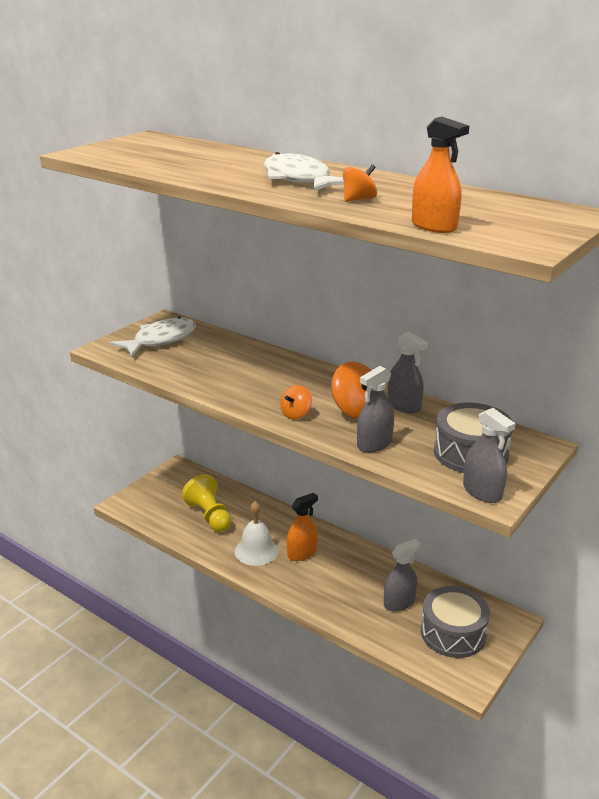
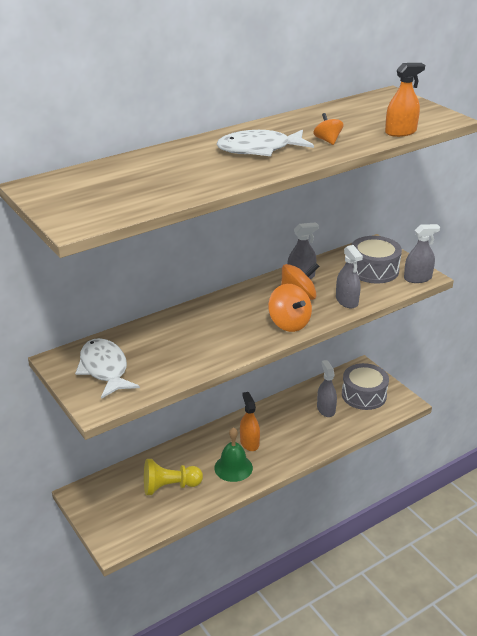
camera: 70 degrees left, 5 degrees up
(256, 551) = (233, 467): white bell -> green bell
(296, 414) = (289, 323): orange spinning top -> orange spinning top, size x1.71

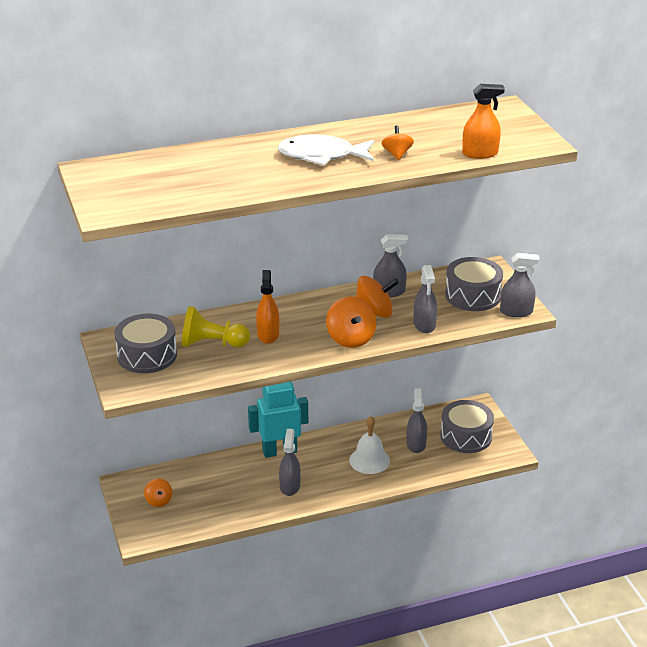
camera: 15 degrees right, 0 degrees up
(104, 369) = (147, 355): white fish -> grey drum
(118, 505) = (159, 501): none -> orange spinning top
(169, 487) = (217, 493): yellow pawn -> yellow pawn (212, 344)
(211, 437) = (279, 451): none -> turquoise robot
(233, 467) = (290, 486): green bell -> grey spray bottle
(249, 442) = (317, 464): orange spray bottle -> orange spray bottle (268, 335)
(293, 431) = (369, 460): none -> white bell

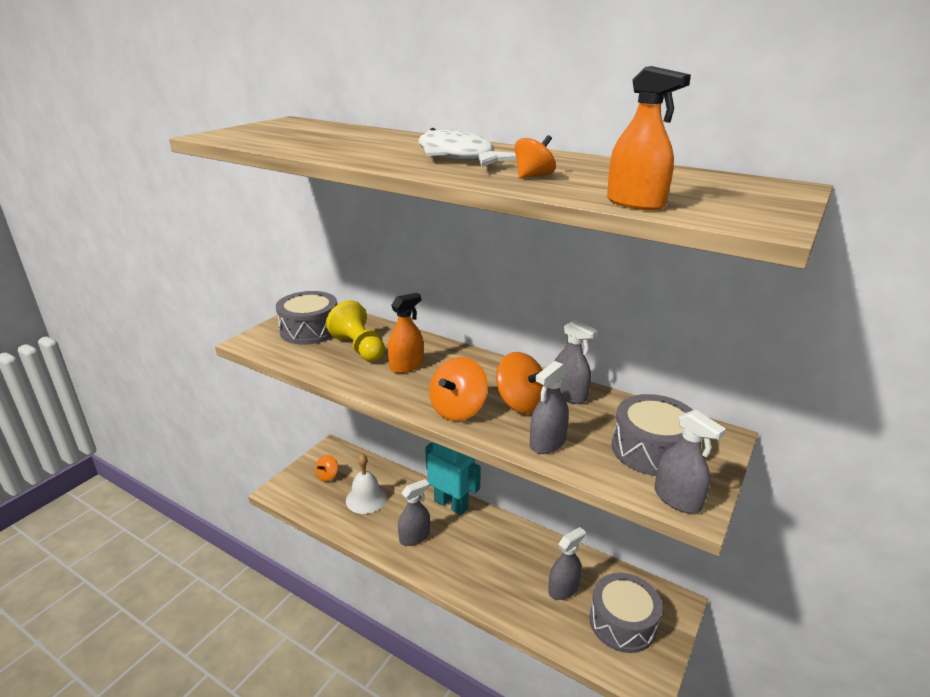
camera: 50 degrees right, 5 degrees down
(369, 460) = (503, 568): white bell -> white bell (366, 499)

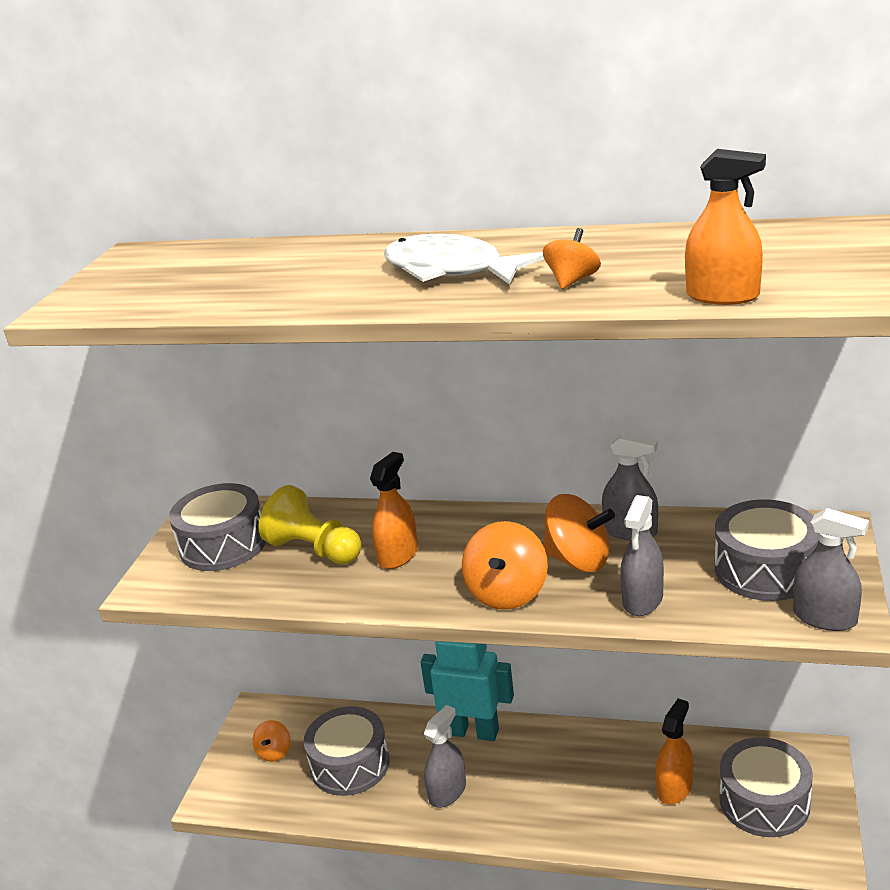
camera: 15 degrees left, 0 degrees up
(366, 499) = (350, 764): white bell -> grey drum
(563, 589) = (674, 788): grey spray bottle -> orange spray bottle

